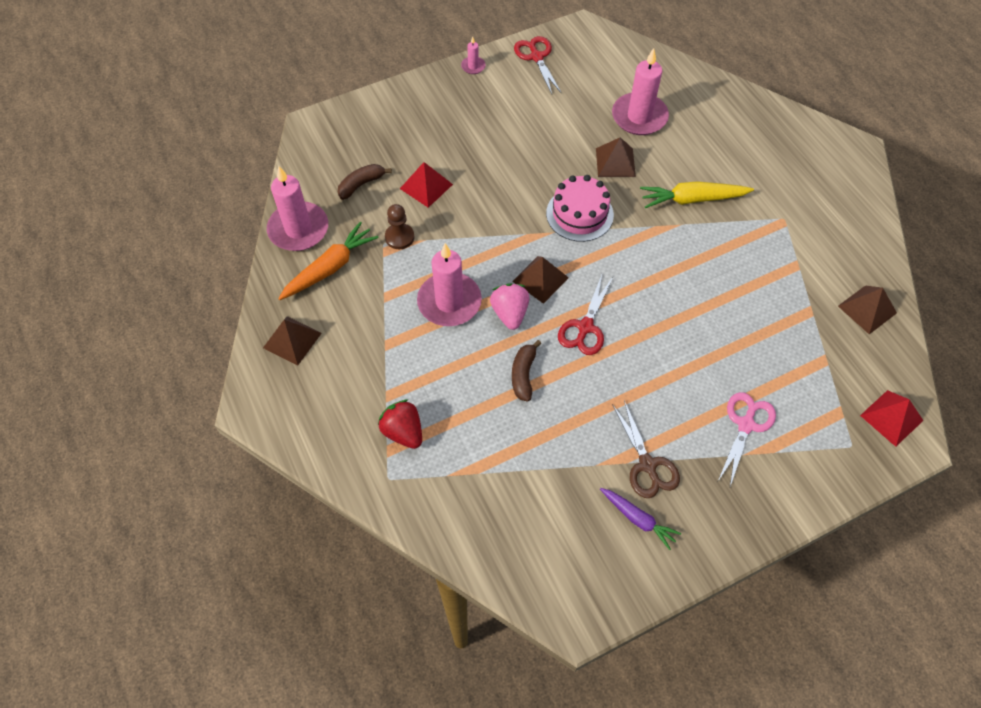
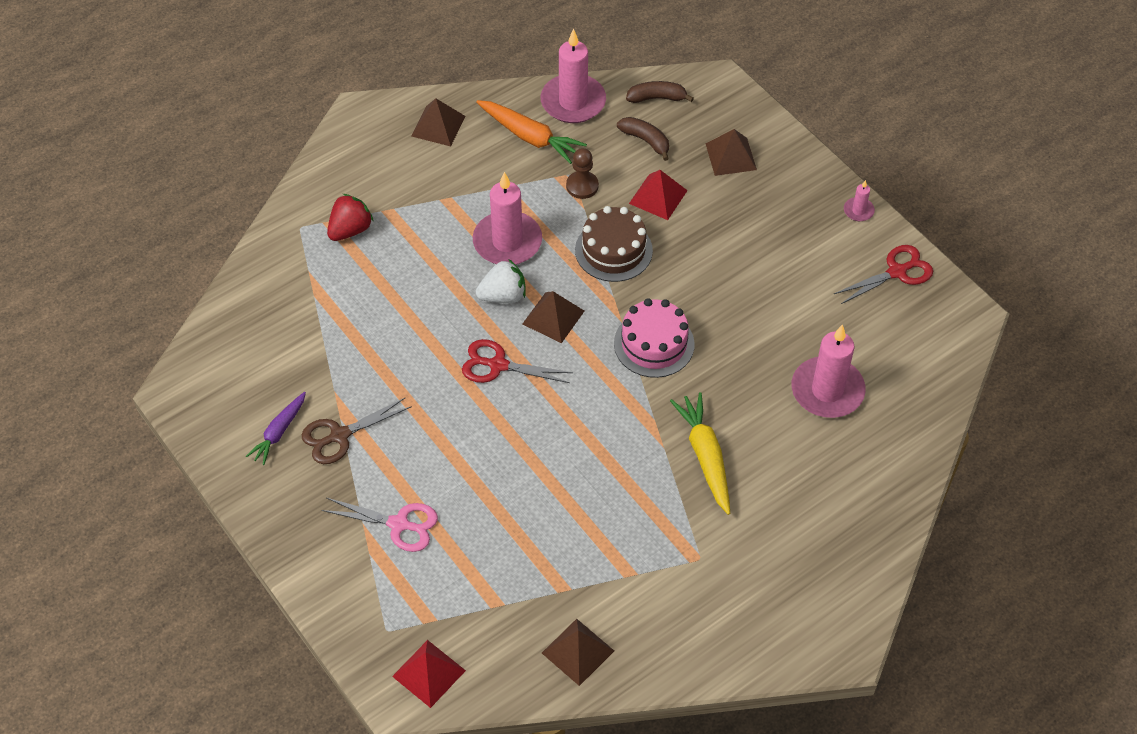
camera: 80 degrees right, 5 degrees down
(477, 226) = (613, 250): none -> brown cake
(510, 313) = (503, 296): pink strawberry -> white strawberry
(523, 374) = (429, 317): brown banana -> brown banana (657, 98)
(615, 162) = (743, 372): brown pyramid -> brown pyramid (731, 156)

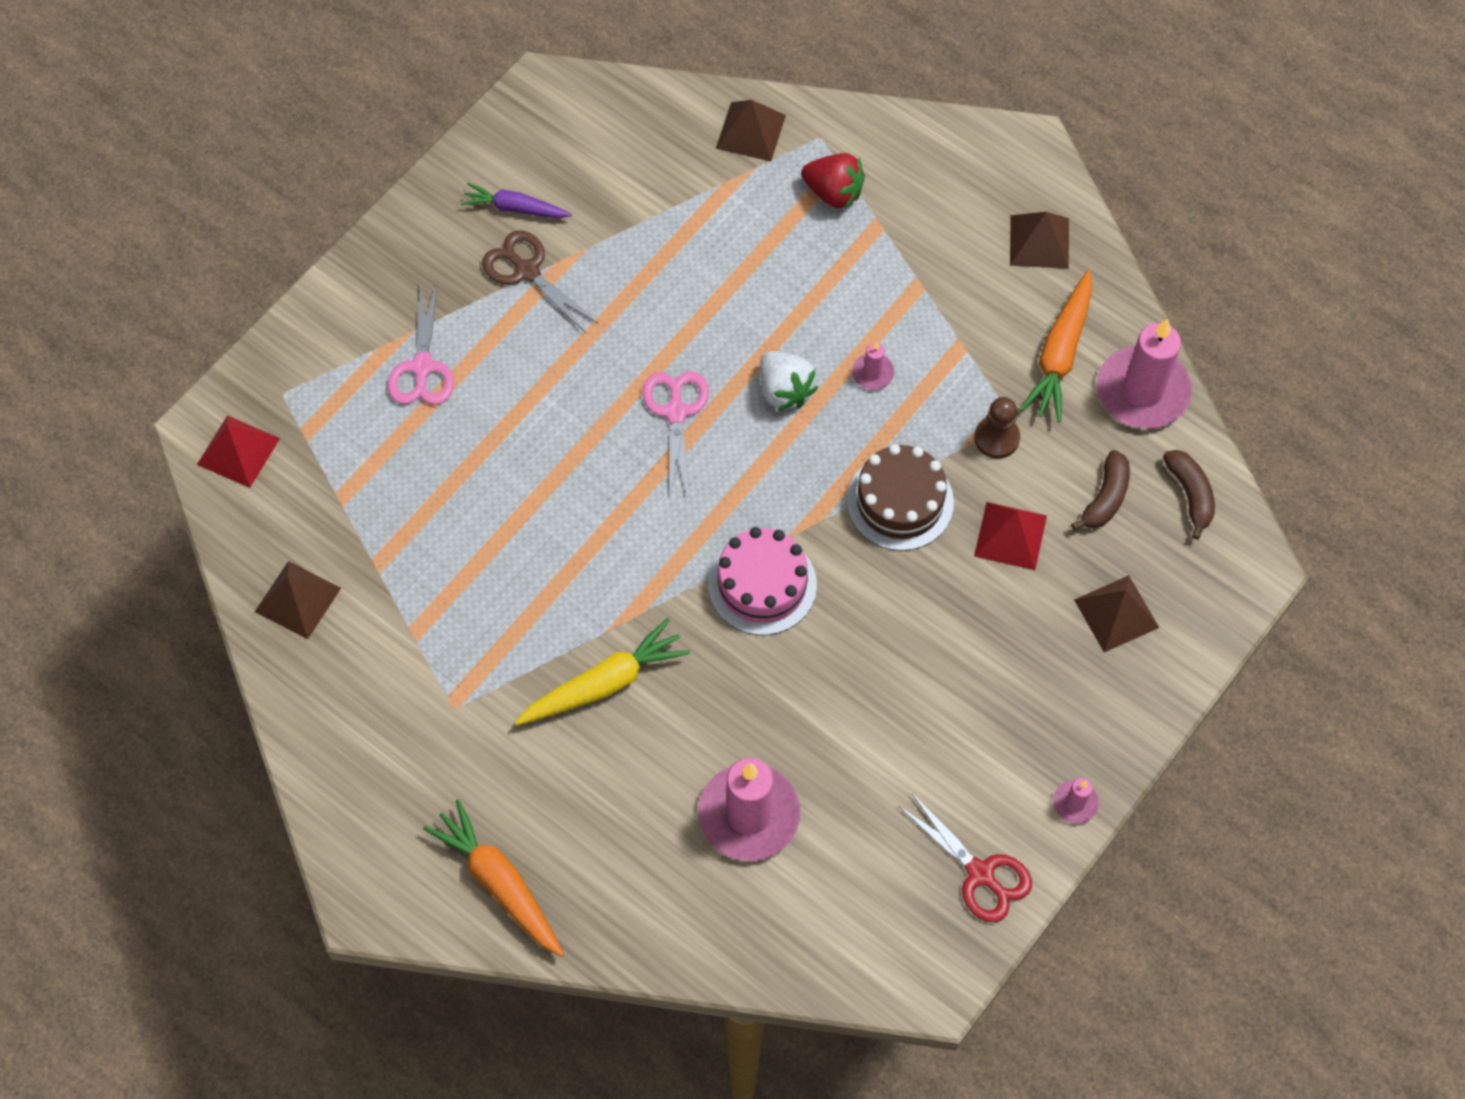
camera: 75 degrees right, 10 degrees up
(497, 365) = (676, 411): red scissors -> pink scissors
(507, 242) = (872, 373): pink candle -> pink candle, size x0.45
(553, 317) = (768, 456): brown pyramid -> brown pyramid (750, 131)
(847, 556) = (499, 883): none -> orange carrot

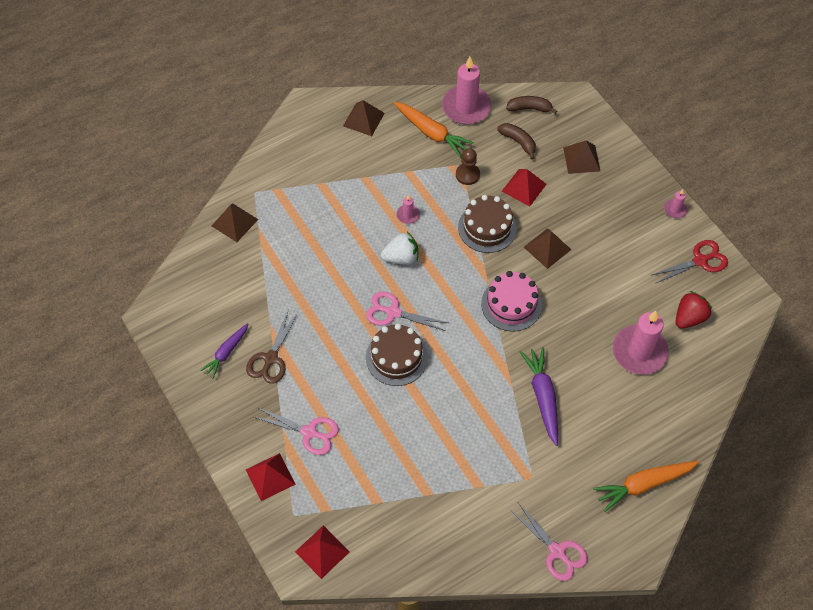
camera: 70 degrees left, 5 degrees down
(297, 599) = (434, 544): brown pyramid -> brown pyramid (547, 248)
(333, 341) = (270, 477): none -> red pyramid
(340, 781) = (557, 552): none -> pink scissors
(526, 271) = (270, 359): brown scissors -> brown scissors turned 45 degrees counterclockwise
(596, 444) = (396, 357): none -> brown cake
(604, 683) = (542, 397): yellow carrot -> purple carrot
(833, 192) = (292, 197): red strawberry -> red strawberry (689, 318)

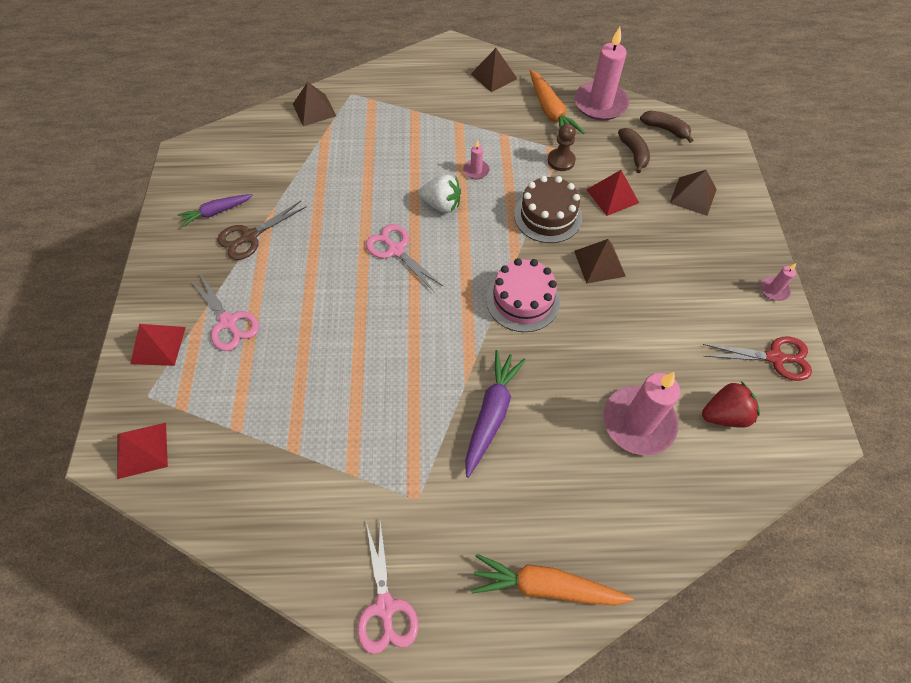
camera: 30 degrees right, 0 degrees up
(396, 357) = (367, 294): brown cake -> none

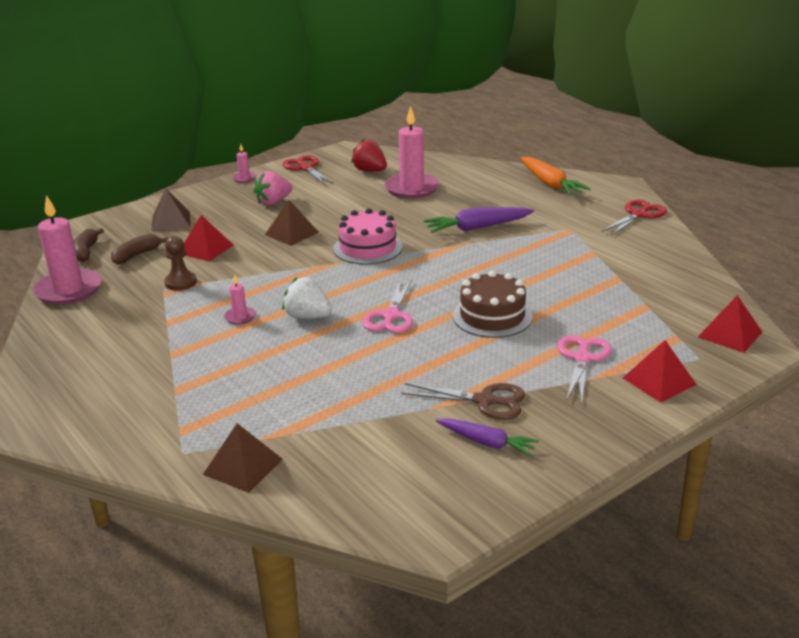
camera: 125 degrees left, 30 degrees down
(385, 608) = (639, 214): pink scissors -> red scissors
(441, 205) = (307, 317): white strawberry -> white strawberry turned 45 degrees counterclockwise
(494, 76) = (61, 364): brown pyramid -> none
(547, 216) = (262, 266): brown cake -> brown cake (492, 316)
(550, 112) = (105, 310): orange carrot -> none
(687, 284) = (273, 202): none -> pink strawberry

